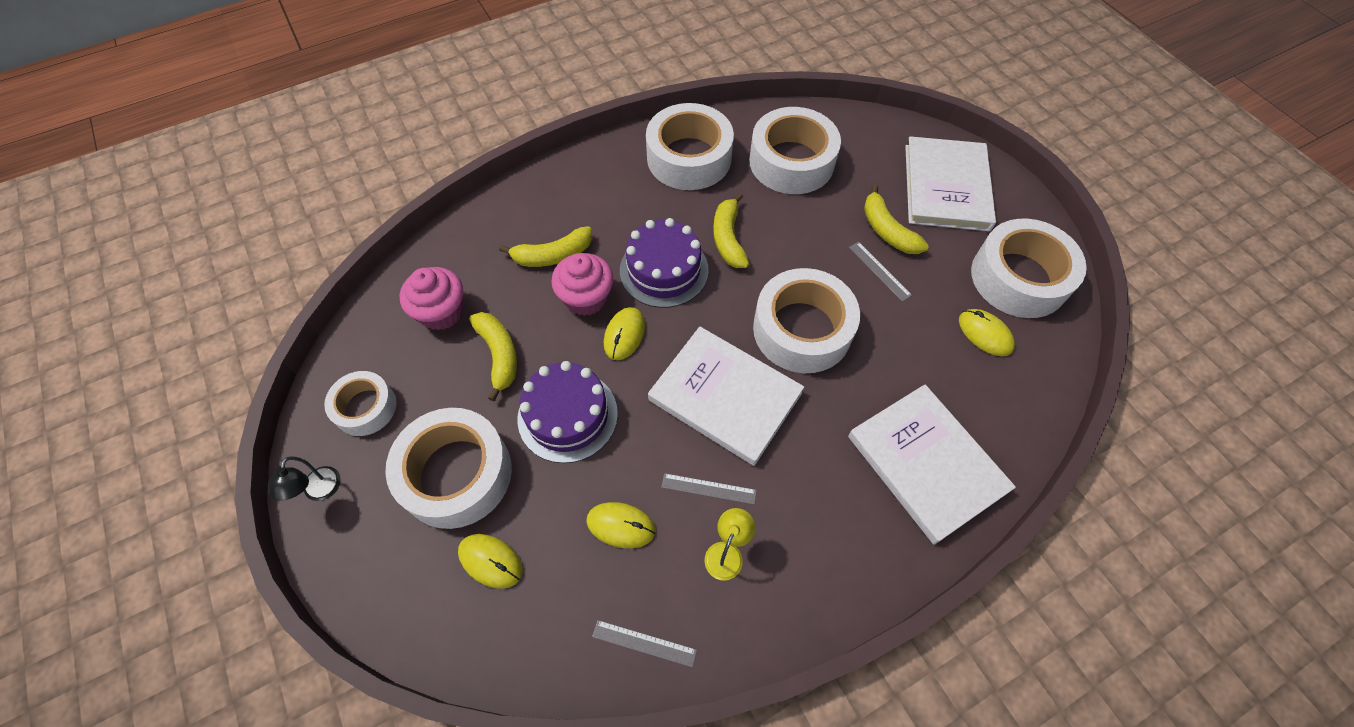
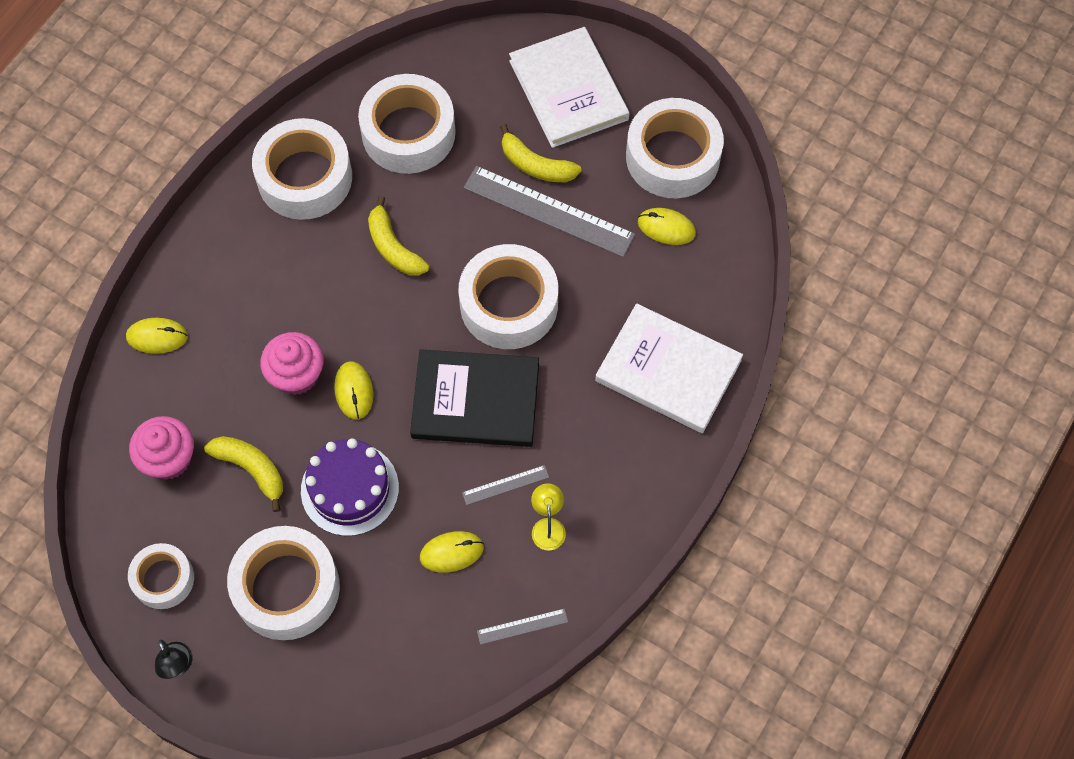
camera: 30 degrees left, 5 degrees up
(490, 561) = (363, 637): yellow mouse -> yellow mouse (157, 337)
(553, 255) = (236, 349): yellow banana -> none
(664, 270) = (352, 310): purple cake -> none
(725, 396) = (475, 400): white book -> black book
(879, 271) = (548, 211): grey ruler -> grey ruler, size x2.18

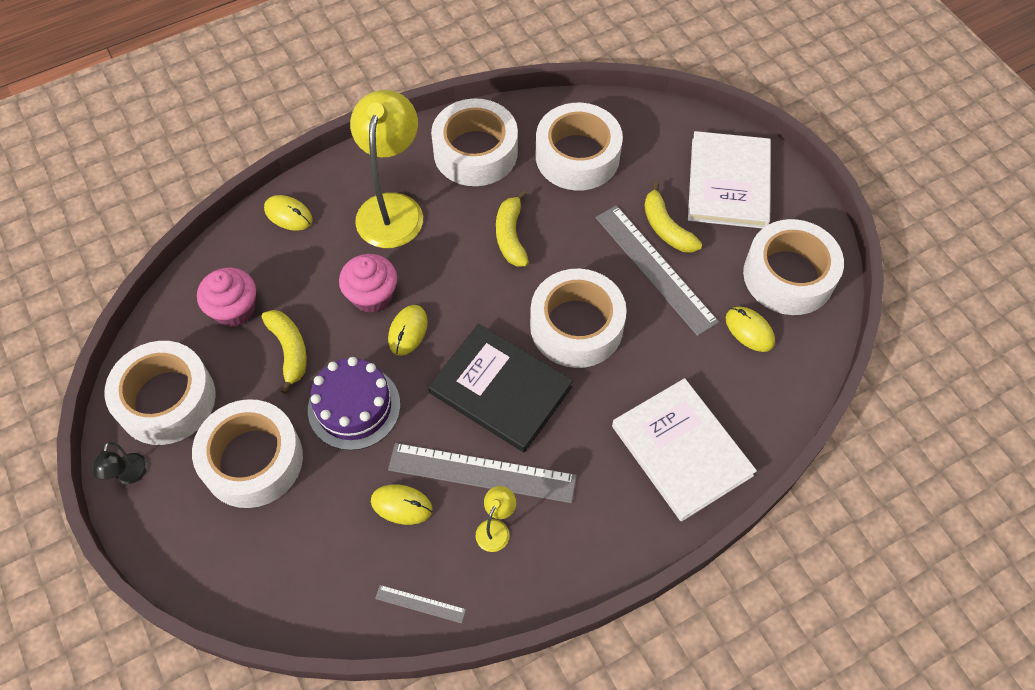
camera: 30 degrees right, 5 degrees down
(163, 579) = (166, 400): white tape -> white tape, size x1.72
(258, 277) = (392, 208): none -> yellow lamp
(505, 485) = (482, 473): grey ruler -> grey ruler, size x2.18

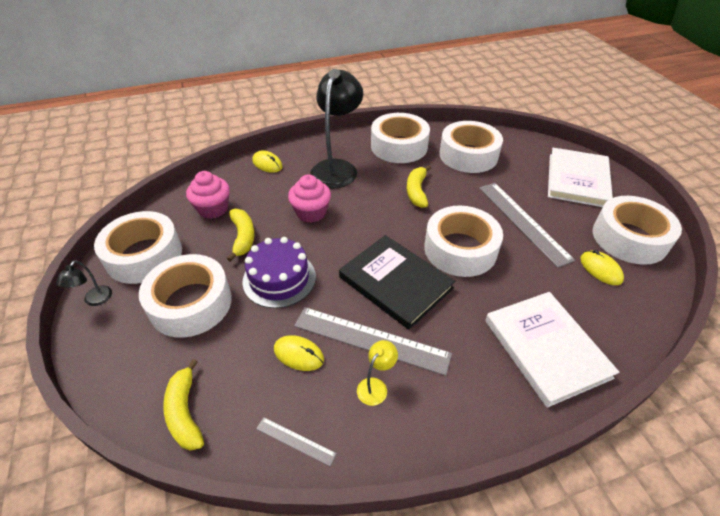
camera: 10 degrees right, 15 degrees down
(392, 208) = (337, 168): yellow lamp -> black lamp
(408, 331) = (332, 236): yellow mouse -> none
(666, 228) = (531, 199): yellow banana -> yellow banana (185, 412)

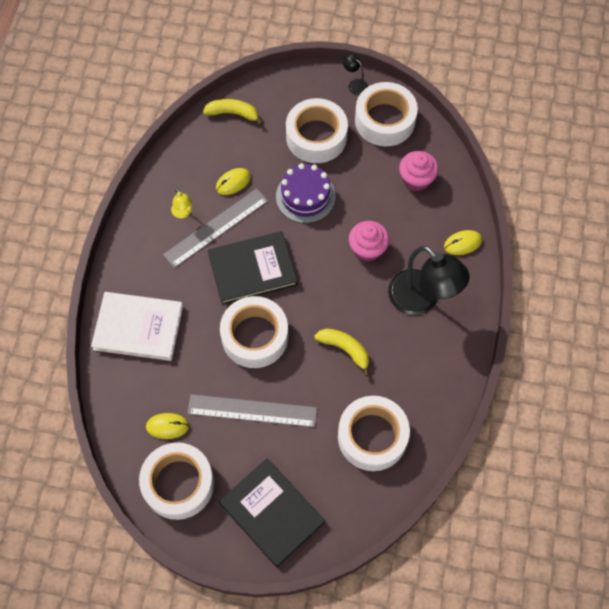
camera: 120 degrees right, 20 degrees up
(243, 237) = (366, 189): yellow banana -> none
(295, 441) = (179, 158): grey ruler -> none
(399, 146) = (426, 378): white tape -> none
(577, 180) = (272, 513): white book -> black book

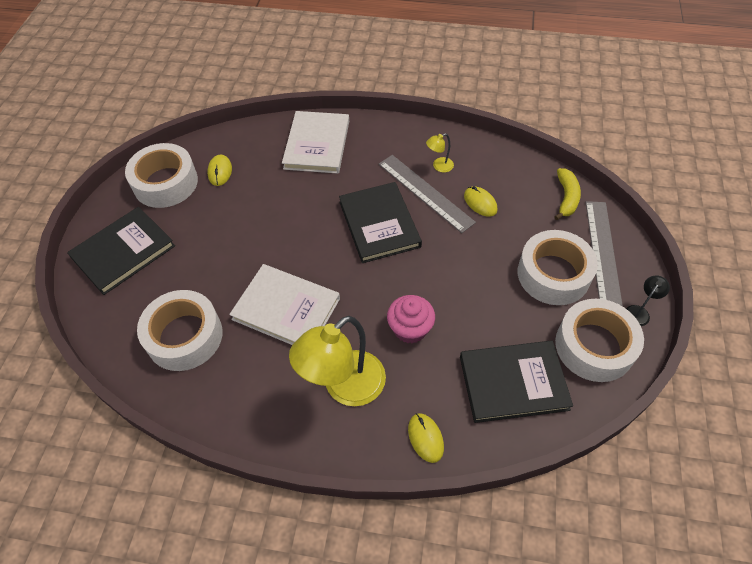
camera: 90 degrees right, 10 degrees down
(252, 410) = (227, 232): grey ruler -> grey ruler (603, 252)
(255, 336) = (304, 230): white tape -> none
(305, 196) = (472, 266): purple cake -> none
(345, 349) = (286, 309): yellow banana -> white book
(416, 179) = (513, 383): pink cupcake -> black book
(421, 300) = (345, 387): black lamp -> yellow lamp

